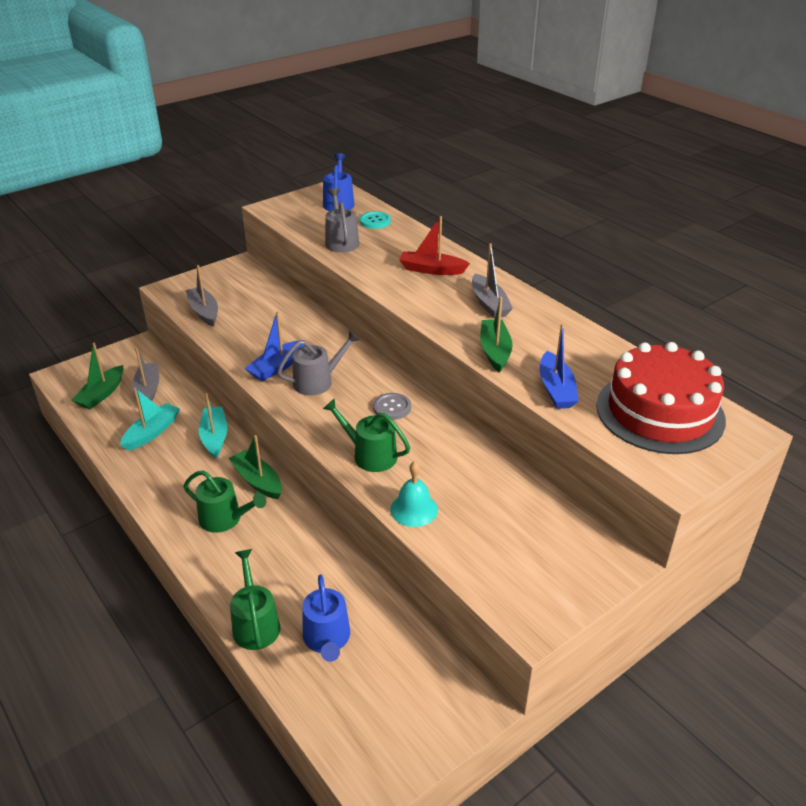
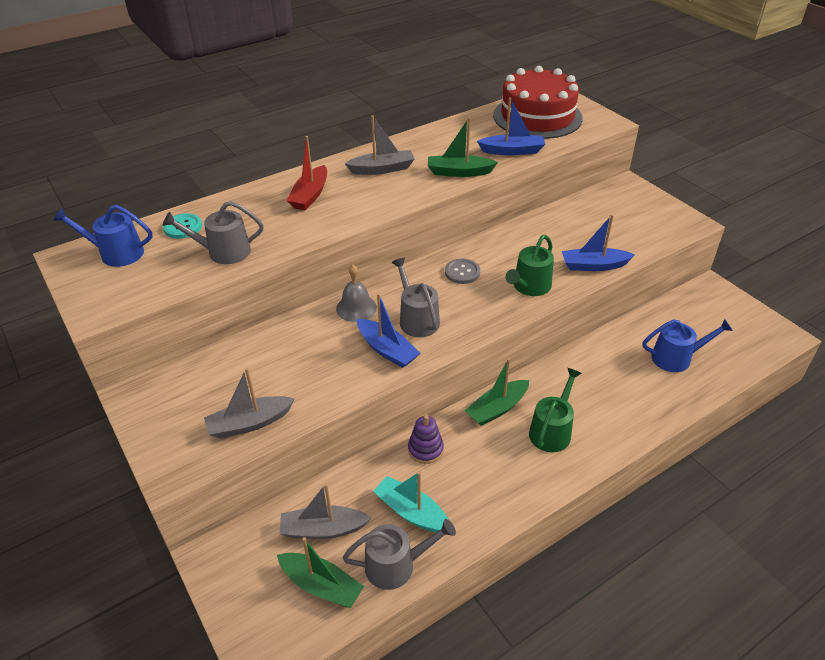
camera: 85 degrees left, 5 degrees up
(107, 427) = (396, 565): none -> grey watering can
(214, 437) = (425, 449): turquoise boat -> purple stacking toy
(255, 624) = (672, 401): green watering can -> none
(334, 347) = (356, 308): none -> grey bell
(414, 509) = (593, 265): turquoise bell -> blue boat

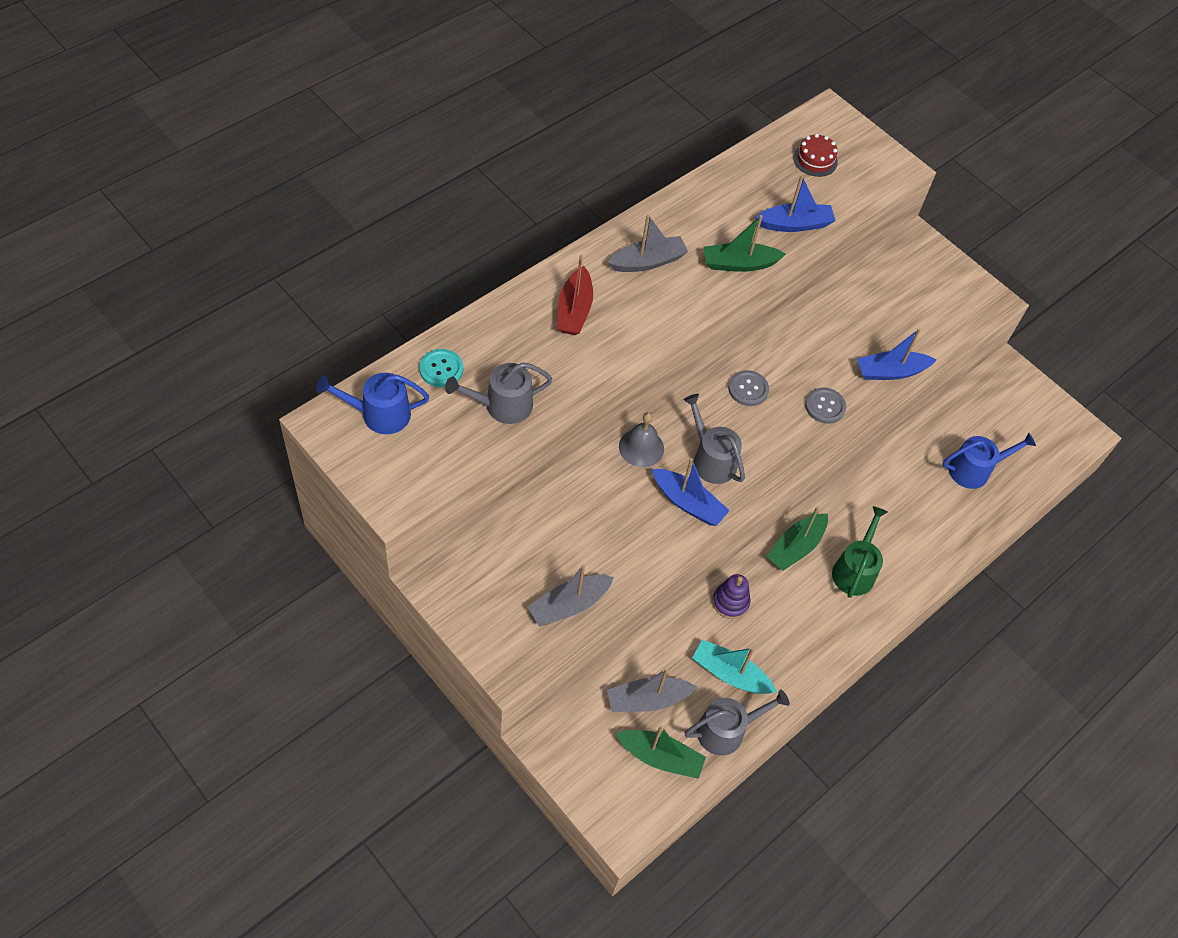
camera: 15 degrees left, 15 degrees up
(529, 287) = (825, 406): green watering can -> grey button
(537, 117) = (815, 160): red cake -> red cake, size x0.41

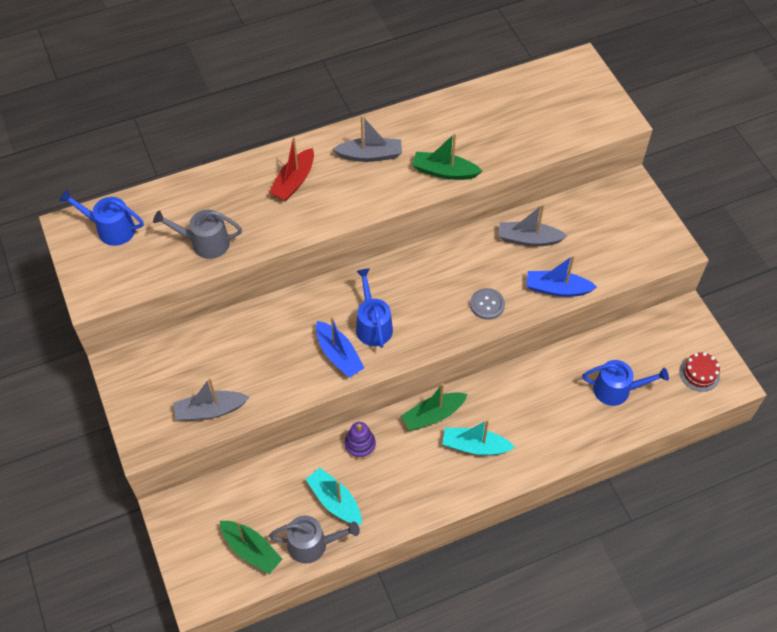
camera: 25 degrees right, 0 degrees up
(441, 369) = (172, 205): turquoise button -> none
(641, 447) = (321, 303): grey bell -> none
(647, 700) = (260, 503): grey boat -> grey boat (528, 239)
(711, 459) = (373, 325): grey watering can -> blue watering can
(748, 389) = (428, 276): grey button -> none
(794, 224) = (506, 149): blue boat -> none
(815, 160) = (549, 99): red cake -> red cake (699, 373)
(855, 570) = (475, 446): green watering can -> turquoise boat

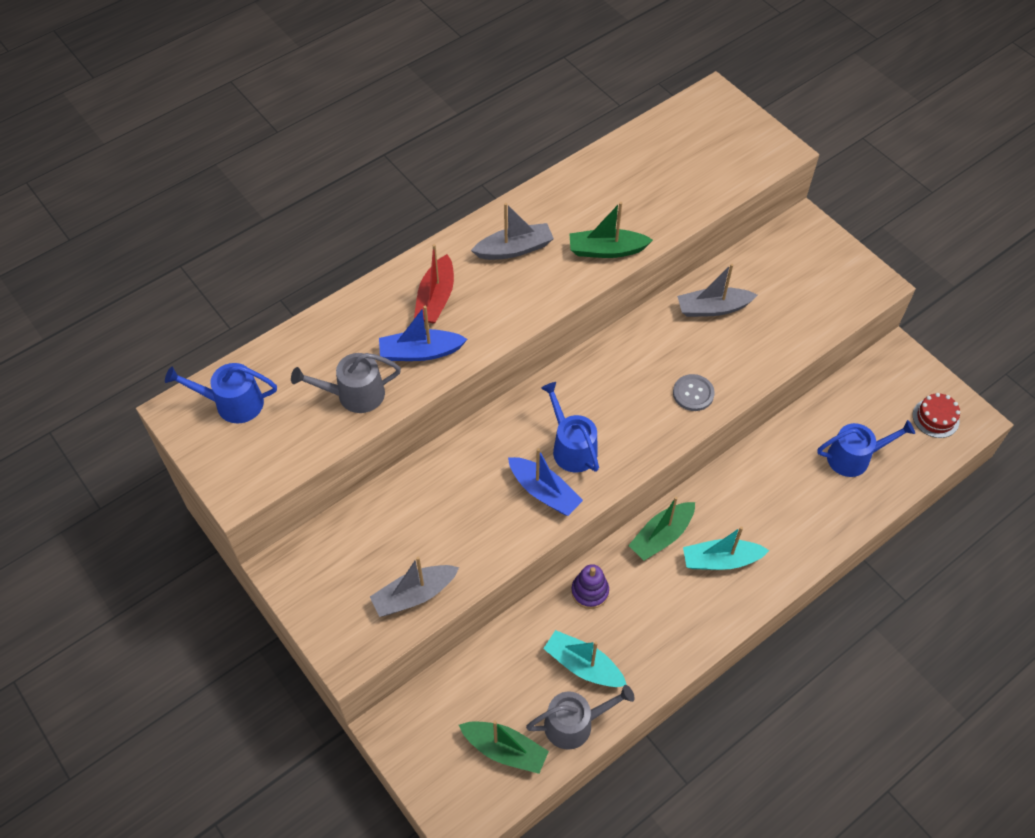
camera: 15 degrees left, 0 degrees up
(557, 289) = (764, 358): blue boat -> blue boat (420, 352)

